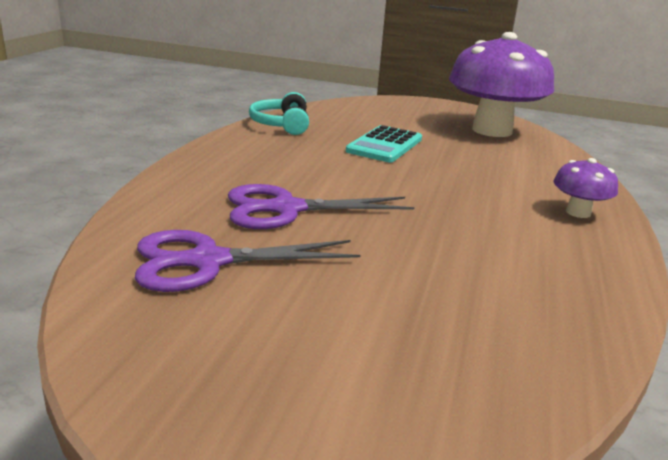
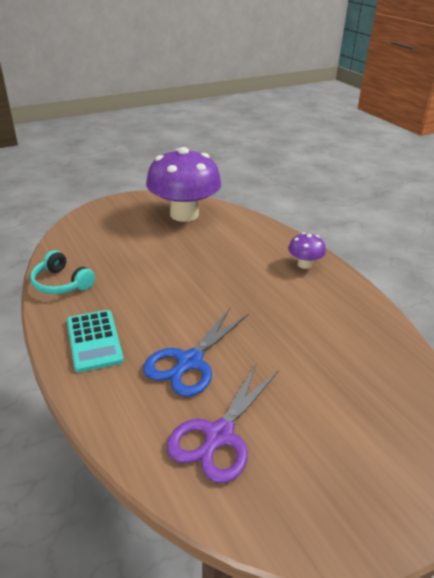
camera: 45 degrees left, 10 degrees up
(287, 209) = (189, 362): purple scissors -> blue scissors
(384, 145) = (152, 265): turquoise calculator -> turquoise calculator (94, 341)

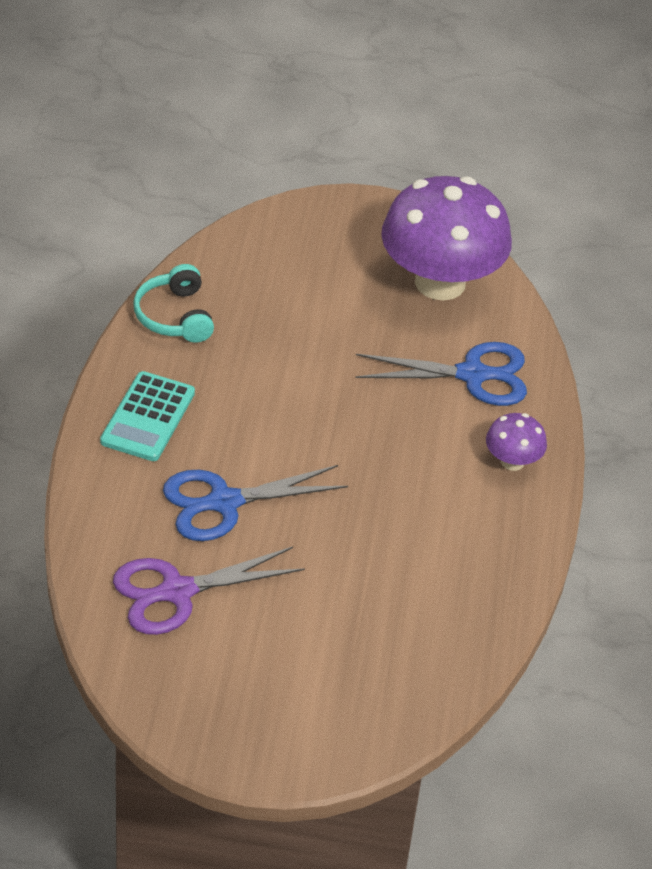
camera: 35 degrees right, 10 degrees up
(242, 240) = (472, 375): none -> blue scissors

